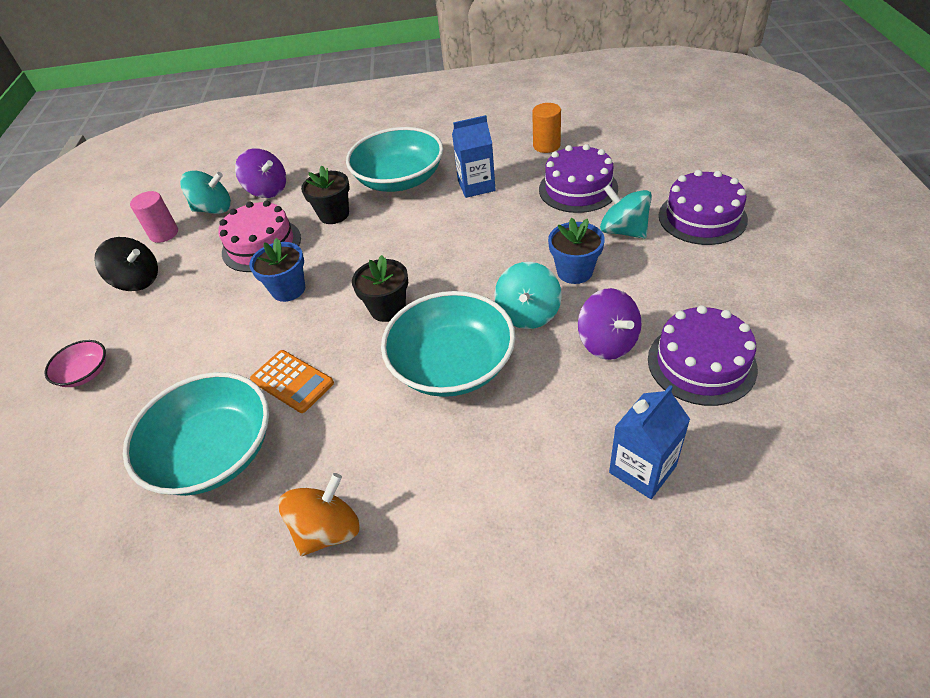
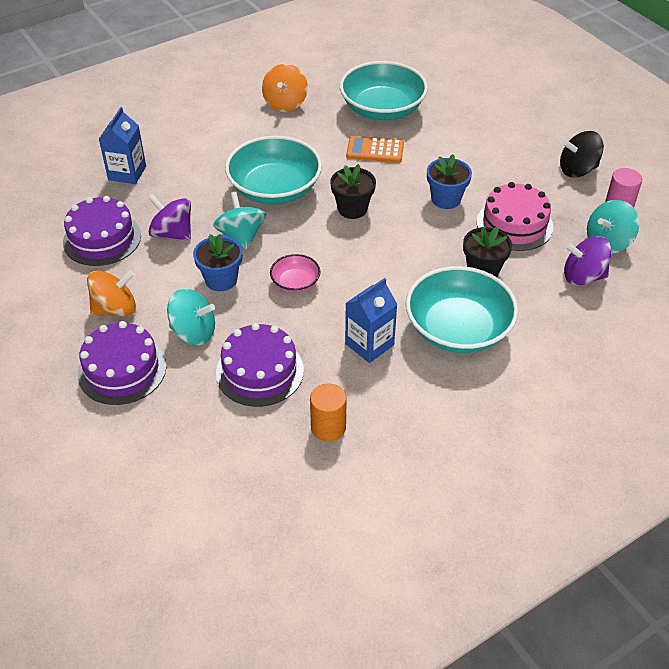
camera: 145 degrees right, 0 degrees up
(85, 373) = (520, 114): pink bowl -> pink bowl (295, 283)
(699, 272) = (115, 309): none -> orange spinning top

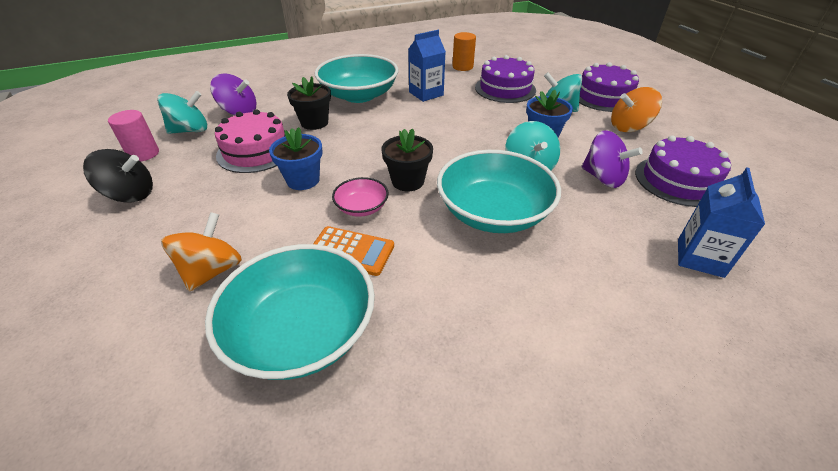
camera: 170 degrees left, 5 degrees down
(285, 103) = (471, 374): orange spinning top -> orange spinning top (212, 271)
(295, 283) = (476, 130): pink bowl -> pink bowl (362, 207)

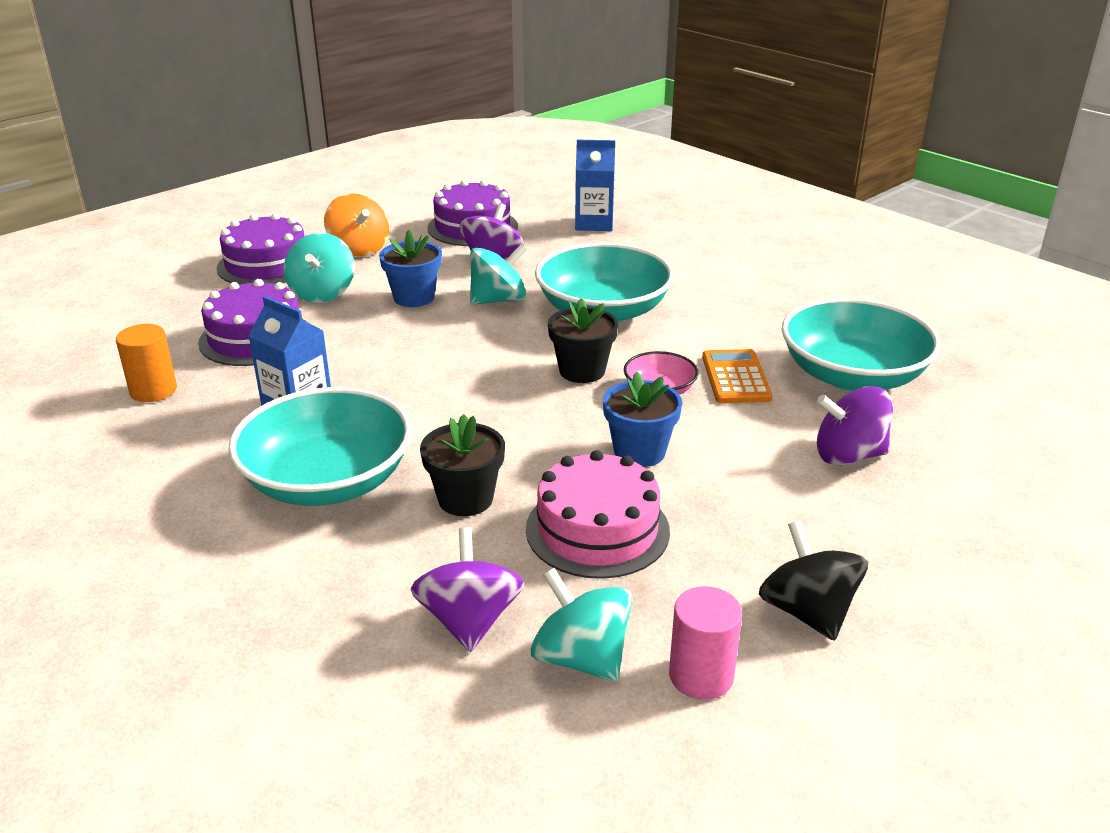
camera: 110 degrees left, 10 degrees down
(212, 271) = (848, 455): orange spinning top -> purple spinning top

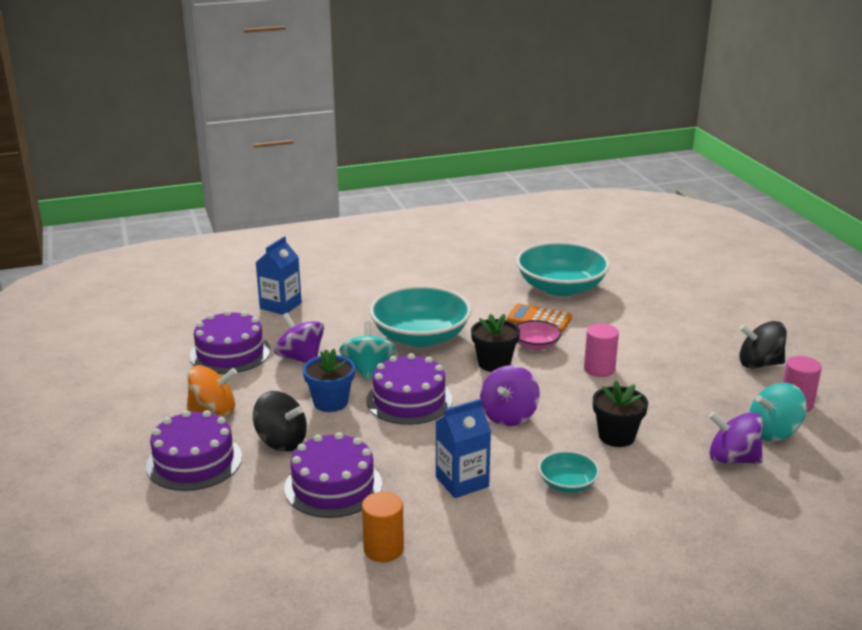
camera: 65 degrees left, 5 degrees down
(322, 293) = (281, 442): turquoise spinning top -> black spinning top
(327, 481) = (567, 484): turquoise bowl -> turquoise bowl, size x0.48
(451, 338) = (409, 400): none -> purple cake
(597, 530) = (668, 401): pink cake -> none
(639, 452) = (599, 369): blue flower pot -> pink cylinder
(848, 455) = (637, 313): purple spinning top -> purple spinning top (508, 416)

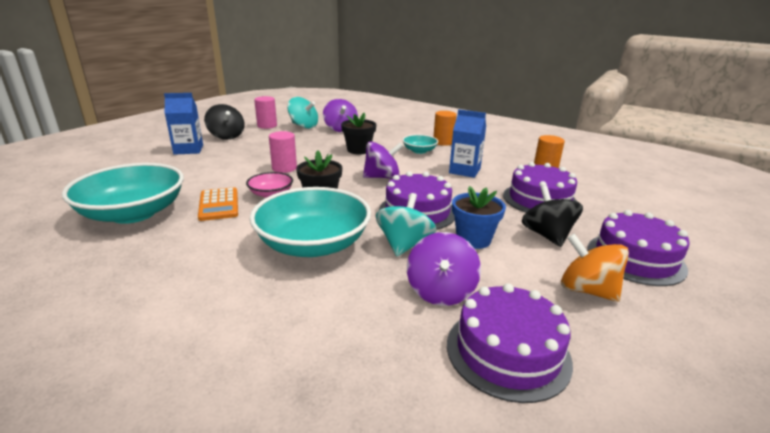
camera: 130 degrees left, 0 degrees up
(280, 306) = (347, 392): blue carton -> blue carton (188, 150)
(368, 370) = (404, 245): turquoise spinning top -> turquoise spinning top turned 150 degrees clockwise
(584, 527) = (443, 142): none -> orange cylinder

